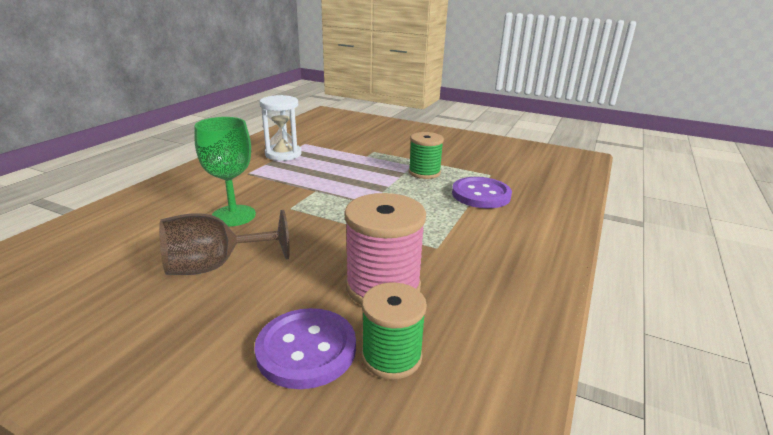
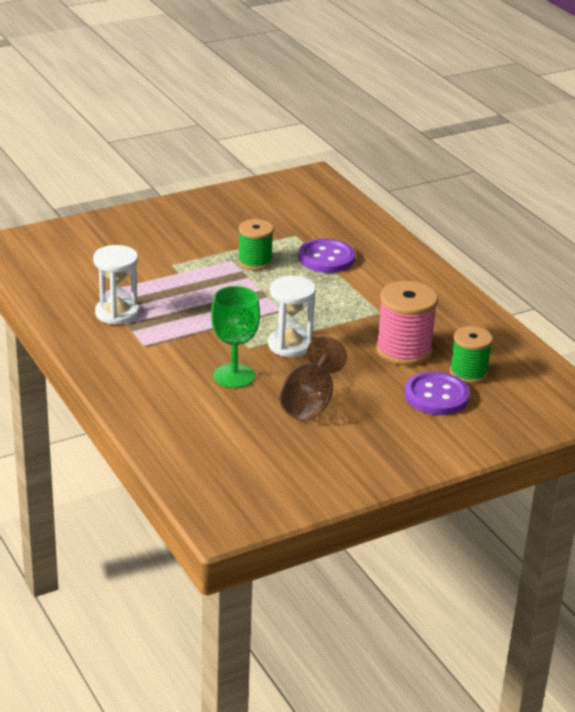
camera: 55 degrees left, 5 degrees up
(315, 223) = (290, 345): none -> white hourglass

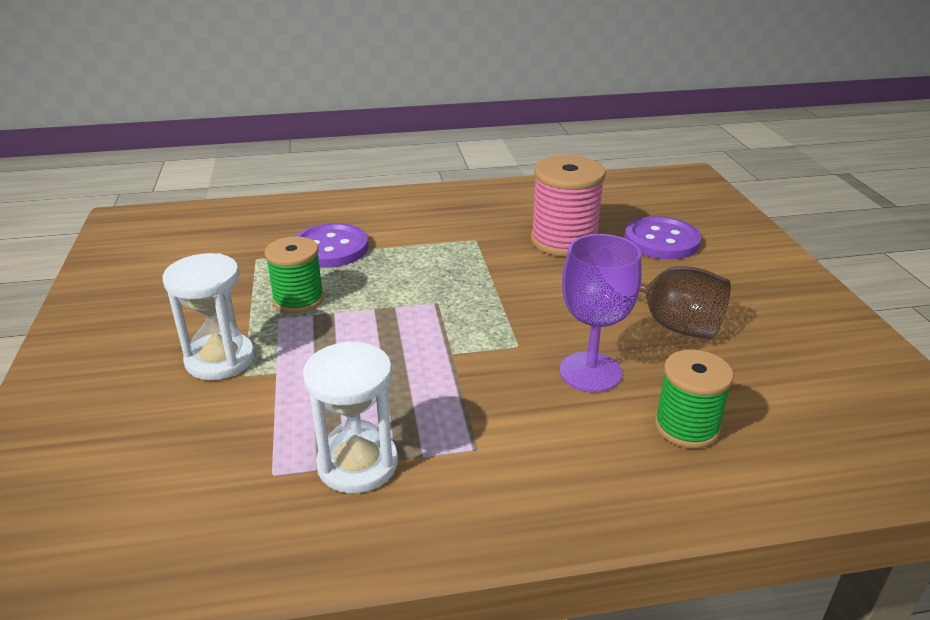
camera: 70 degrees left, 0 degrees up
(234, 376) = (590, 372): green goblet -> purple goblet
(290, 345) = (525, 312): white hourglass -> white hourglass (220, 359)
(468, 373) = (619, 216): green spool -> green spool (686, 427)

